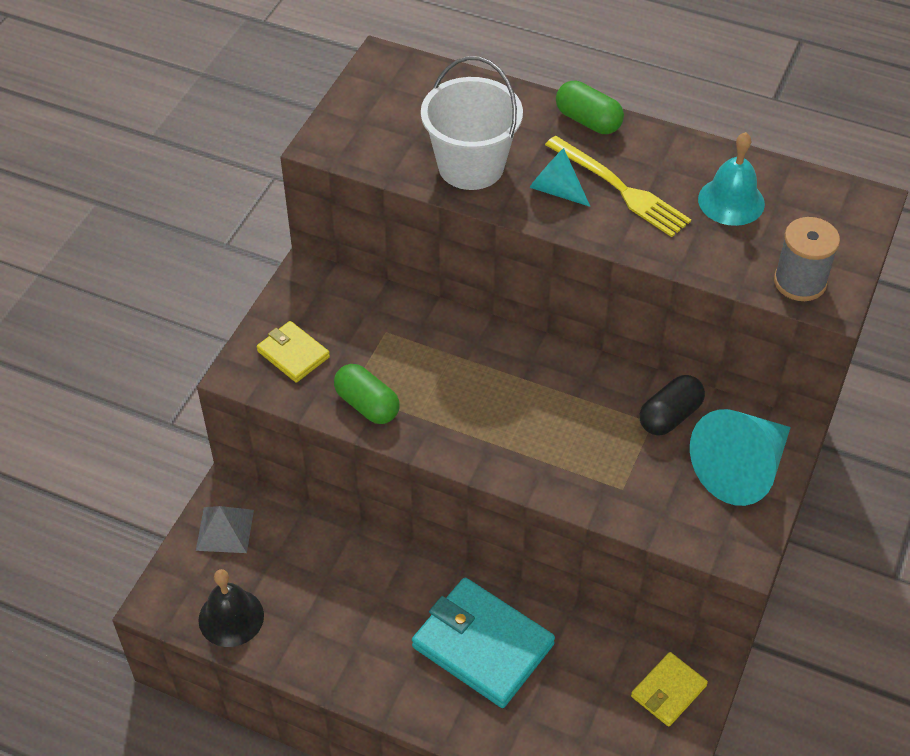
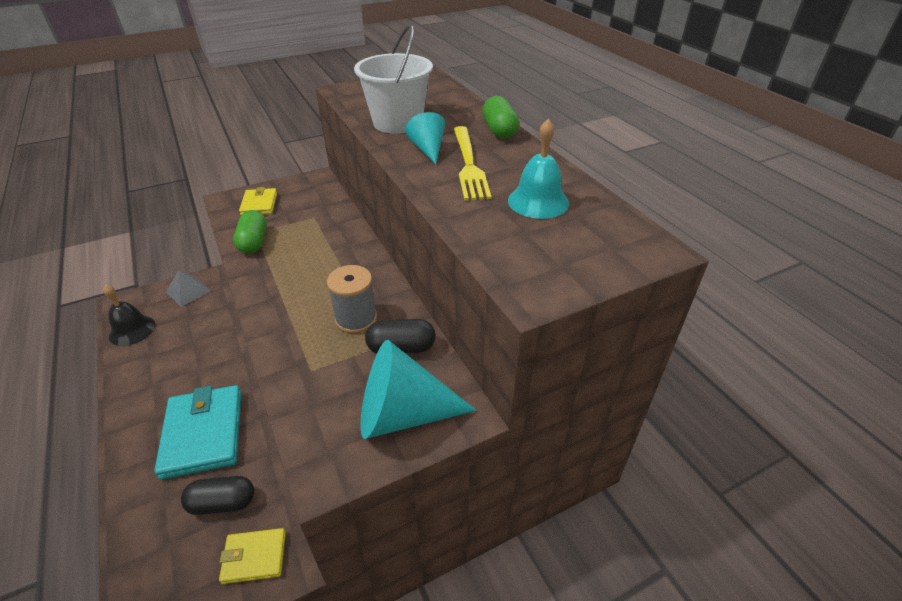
camera: 40 degrees right, 10 degrees down
(586, 679) = (223, 503): none -> black capsule
(800, 282) = (524, 269): grey spool -> grey spool (356, 319)

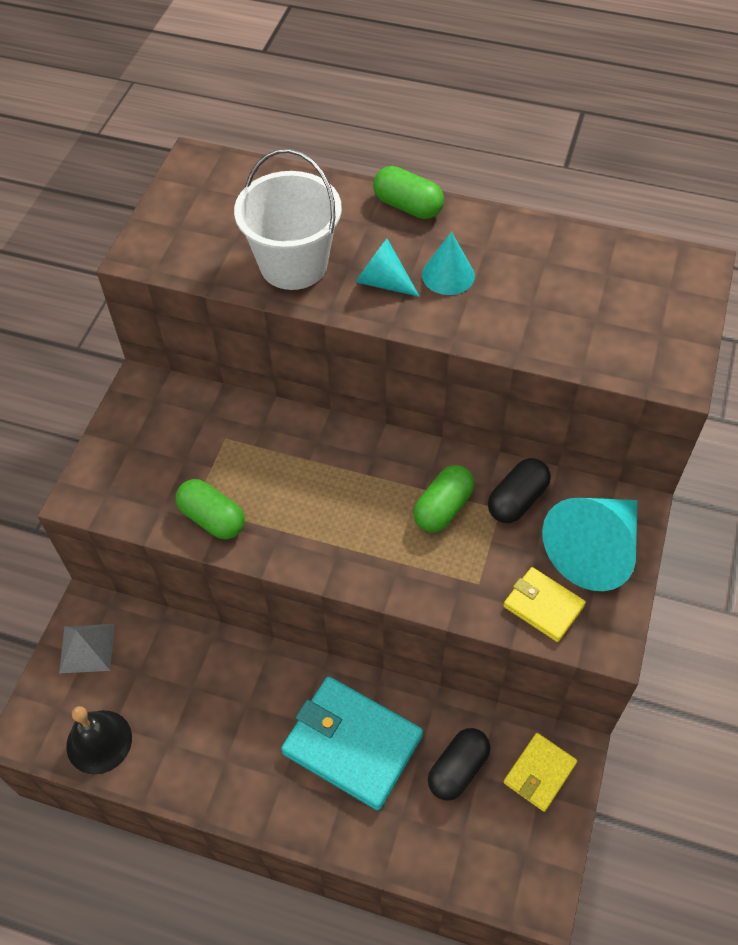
camera: 45 degrees left, 15 degrees up
(259, 204) = (133, 471): yellow wallet -> yellow wallet (543, 606)
(356, 319) = (443, 508): grey spool -> green capsule
(468, 165) = (448, 275): yellow fork -> turquoise cone
(538, 201) = (561, 278): turquoise bell -> none

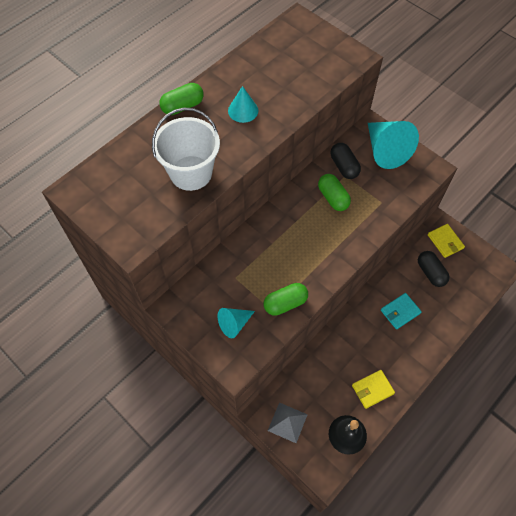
camera: 65 degrees left, 5 degrees up
(352, 744) = (400, 312): turquoise wallet -> turquoise wallet, size x0.54
(382, 282) = (230, 139): turquoise cone -> turquoise cone (234, 324)
(543, 606) = (405, 183): yellow wallet -> yellow wallet (372, 389)

